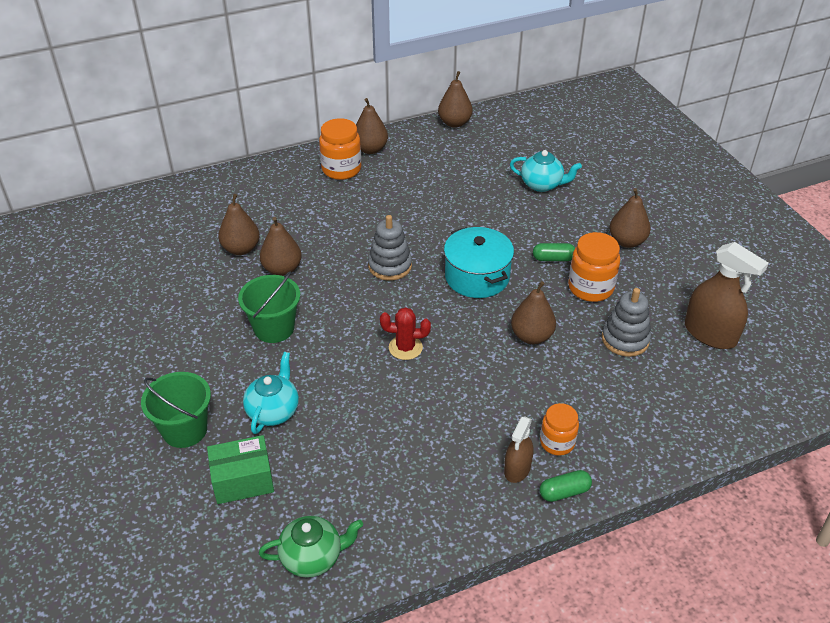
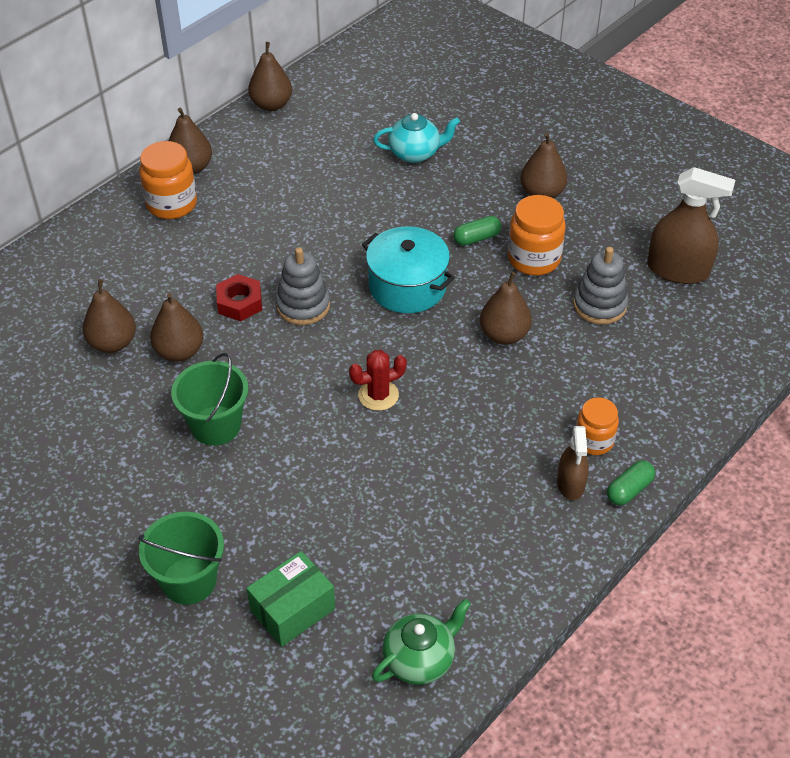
camera: 25 degrees left, 5 degrees up
(273, 411) = (277, 520): turquoise teapot -> none
(345, 249) = (239, 303): none -> red nut

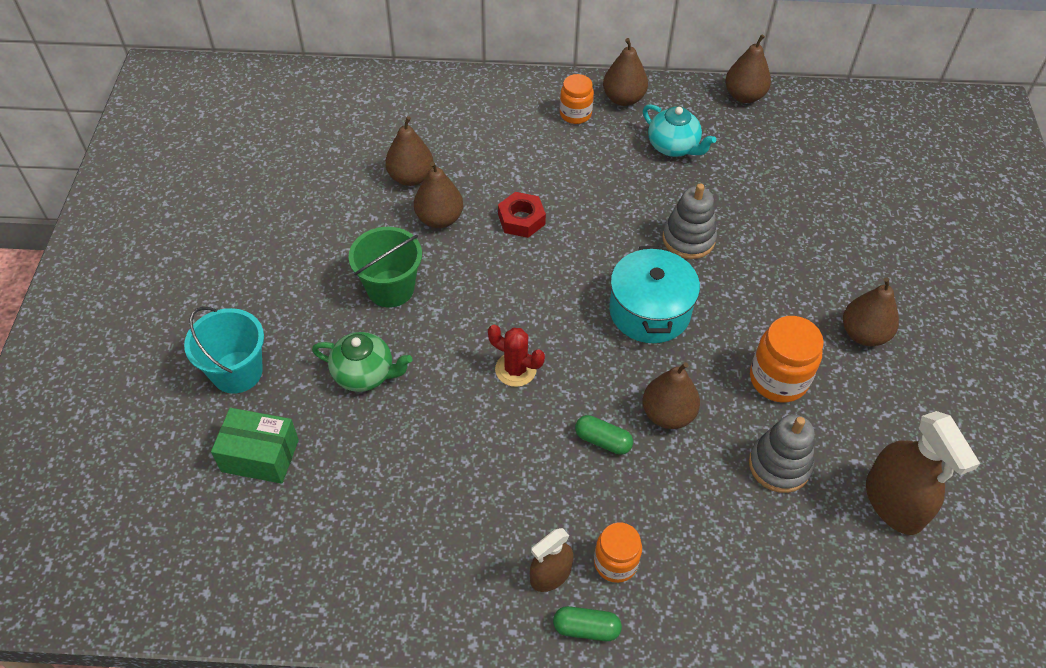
camera: 50 degrees right, 5 degrees up
(172, 204) = (575, 114): orange jar -> orange jar, size x0.66
(189, 580) = (237, 372): green bucket -> turquoise bucket
(303, 306) = (558, 259): grey stacking toy -> grey stacking toy (688, 239)
(415, 153) = (803, 217): turquoise teapot -> turquoise teapot (673, 147)
(420, 659) = (277, 577): green teapot -> green teapot (365, 374)
(476, 238) = (756, 322): green capsule -> green capsule (603, 441)

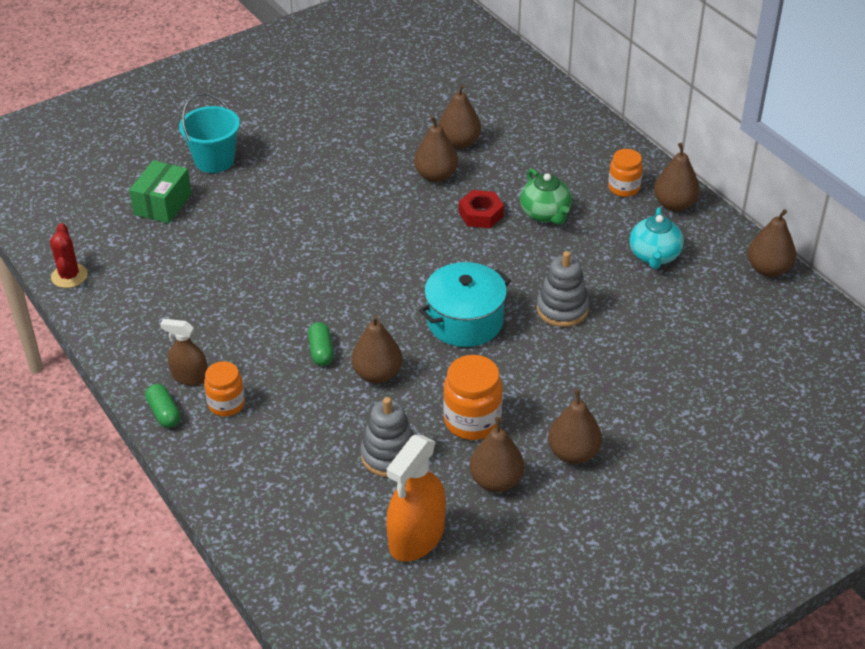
camera: 55 degrees right, 10 degrees down
(260, 455) = (163, 204): green box -> green box turned 45 degrees clockwise
(365, 374) = (266, 213): green teapot -> green teapot (545, 214)
(390, 288) = (349, 187): green bucket -> none
(515, 369) = (340, 279): red cactus -> red cactus (69, 276)
(862, 405) = (496, 481): none -> brown pear
(893, 502) = (416, 537): brown spray bottle -> orange spray bottle

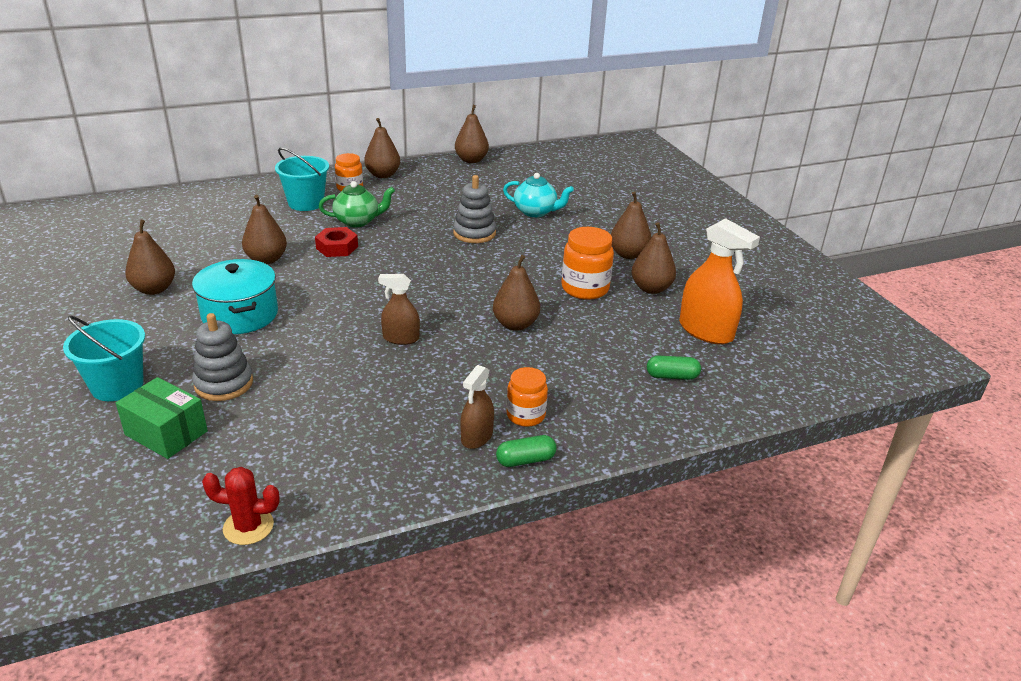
camera: 80 degrees left, 10 degrees down
(321, 351) = (473, 350): green capsule -> green capsule (672, 376)
(327, 298) = (401, 338): none -> brown spray bottle
(389, 455) = (614, 331): grey stacking toy -> grey stacking toy (224, 384)
(459, 143) = (229, 242): brown pear -> brown pear (154, 289)
(465, 321) = (468, 274): turquoise pot -> turquoise pot (240, 314)
(568, 167) = (306, 203): none -> turquoise bucket
(654, 256) = (435, 191): turquoise teapot -> turquoise teapot (536, 212)

